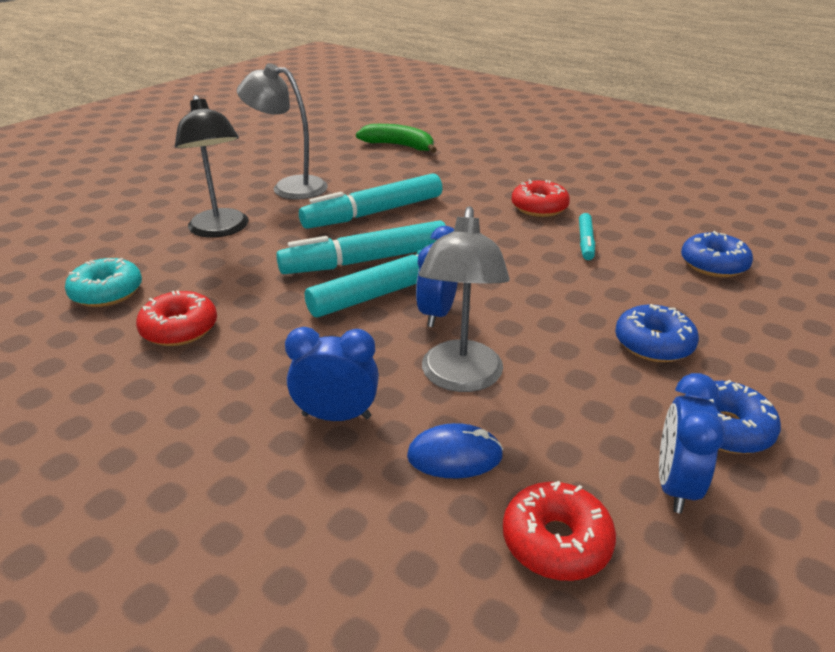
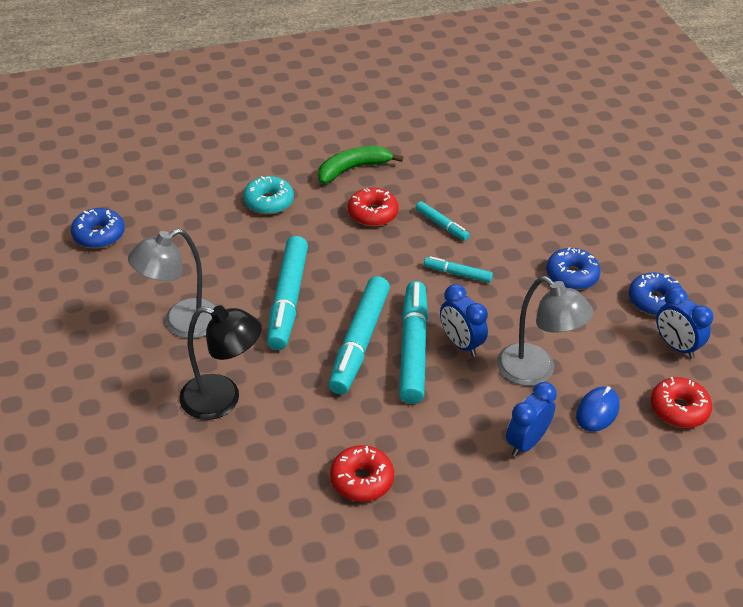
camera: 55 degrees left, 10 degrees up
(107, 292) = (265, 505): turquoise donut -> turquoise donut (269, 202)
(399, 146) = (173, 218): green banana -> green banana (353, 169)
(534, 274) = (457, 274): none -> turquoise marker
(713, 264) = (520, 193): blue donut -> blue donut (99, 235)

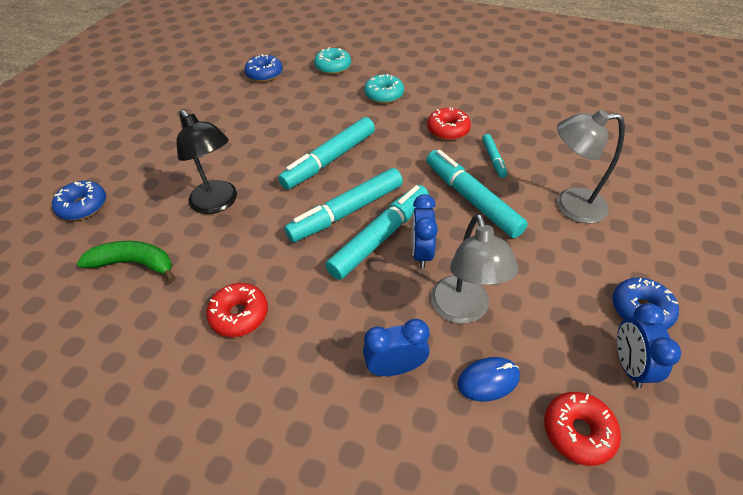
camera: 40 degrees right, 5 degrees up
(174, 191) = (333, 67): none -> turquoise donut
(181, 324) = (250, 144): grey lamp -> grey lamp (570, 205)
(353, 169) = (463, 96): green banana -> green banana (134, 264)
(457, 274) = (471, 199): turquoise marker -> turquoise marker, size x2.01
(571, 275) = (573, 247): blue donut -> blue donut (83, 206)

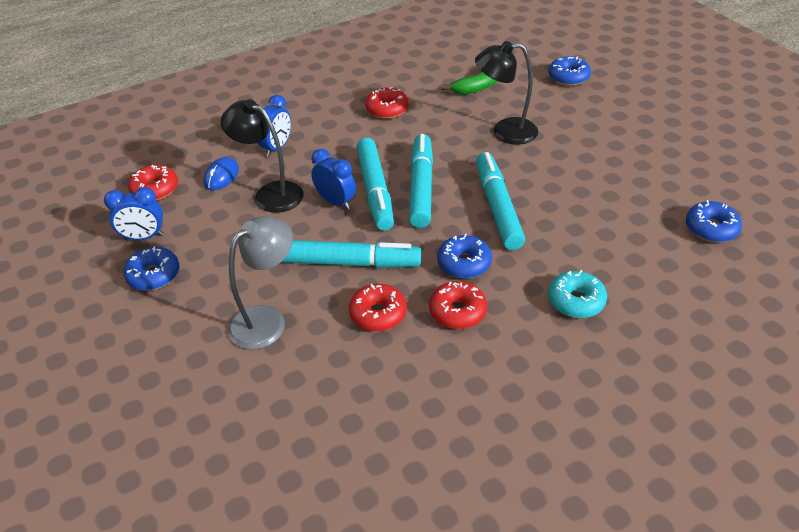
camera: 130 degrees right, 5 degrees down
(333, 67) = (684, 291): turquoise donut -> none
(405, 147) = (464, 263): none -> blue donut
(463, 310) = (270, 193): grey lamp -> black lamp
(493, 159) = (378, 314): turquoise marker -> red donut
(629, 365) = (143, 237): blue clock -> blue clock turned 135 degrees clockwise

